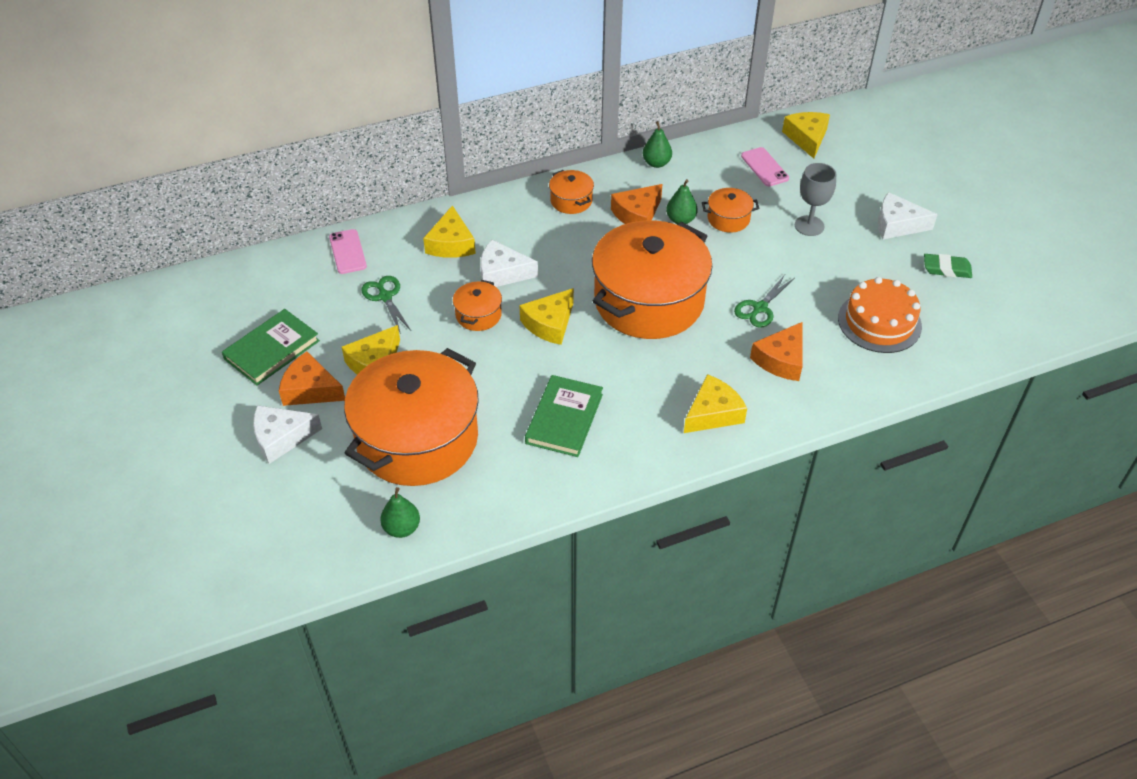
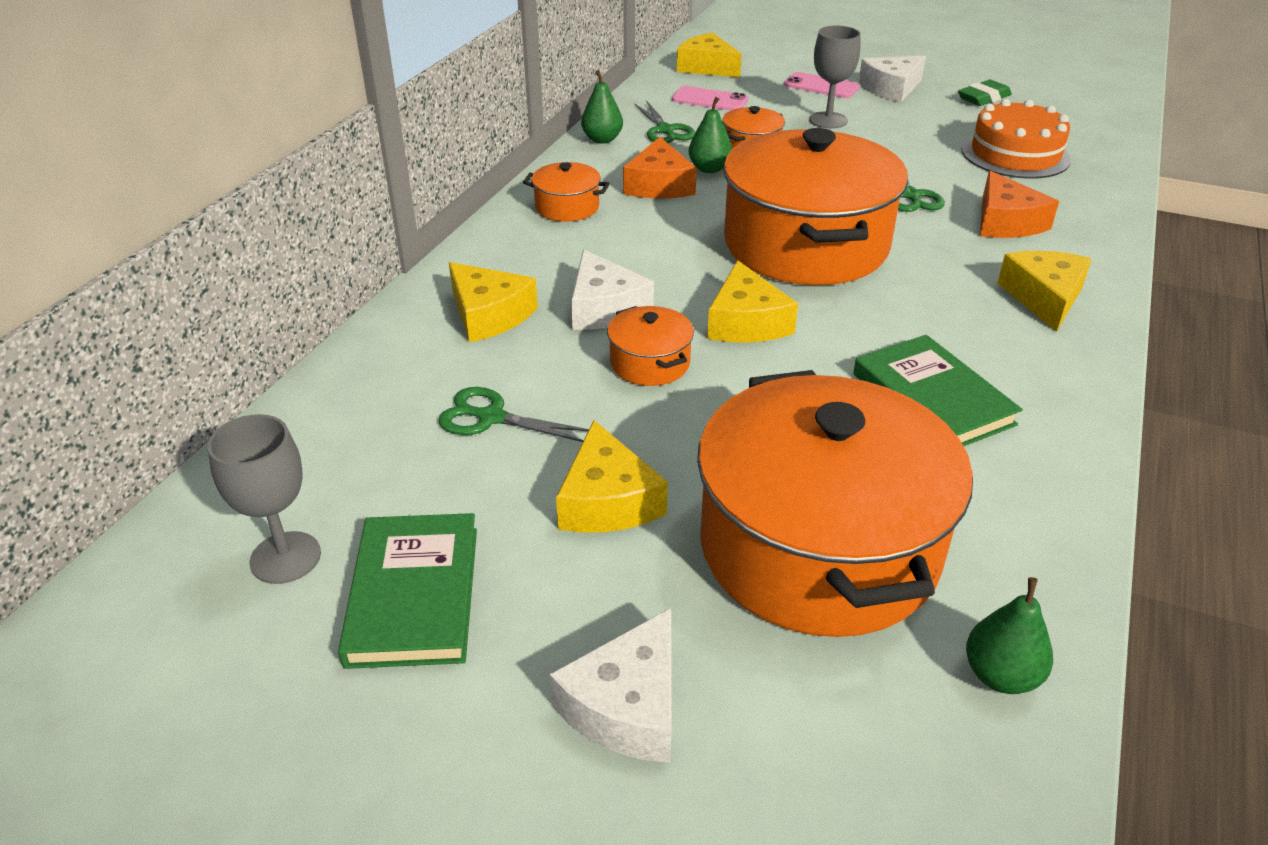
camera: 45 degrees left, 10 degrees down
(253, 305) = (285, 557): none -> grey goblet
(310, 389) = (564, 602): orange cheese -> none
(347, 252) = (349, 401): pink phone -> pink phone (821, 86)
(502, 273) = (605, 308): white cheese -> white cheese turned 75 degrees counterclockwise
(701, 176) = (665, 130): none -> green scissors

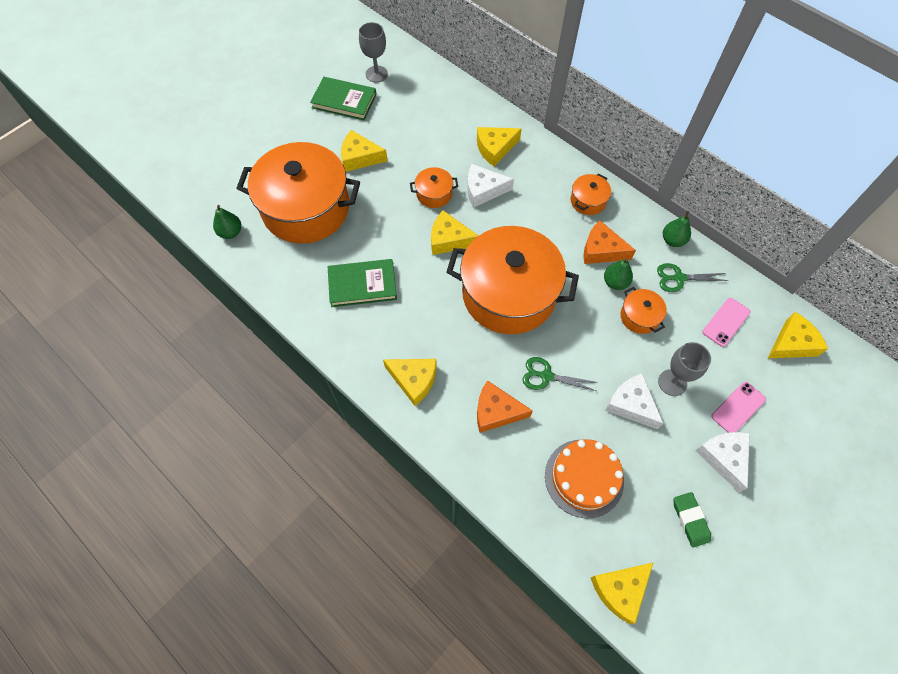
camera: 110 degrees right, 25 degrees up
(491, 417) = (422, 135): green scissors -> none
(627, 706) = (276, 140): white cheese -> white cheese (631, 404)
(1107, 122) = (620, 590): none -> yellow cheese

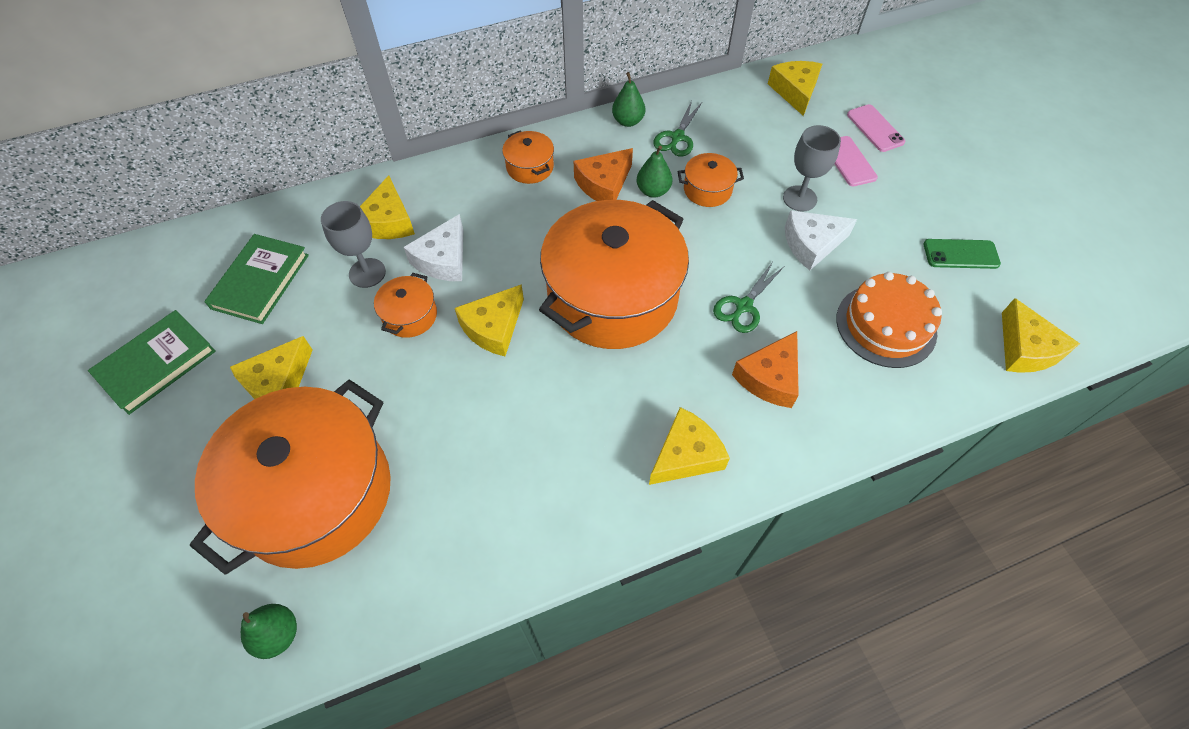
camera: 65 degrees left, 5 degrees down
(362, 285) = (501, 463): green book -> green book (260, 281)
(376, 74) = (145, 303): grey goblet -> grey goblet (367, 273)
(690, 520) = (960, 254): green eraser -> green phone
(723, 458) = (900, 197): white cheese -> none
(726, 322) = (748, 126): pink phone -> pink phone (875, 128)

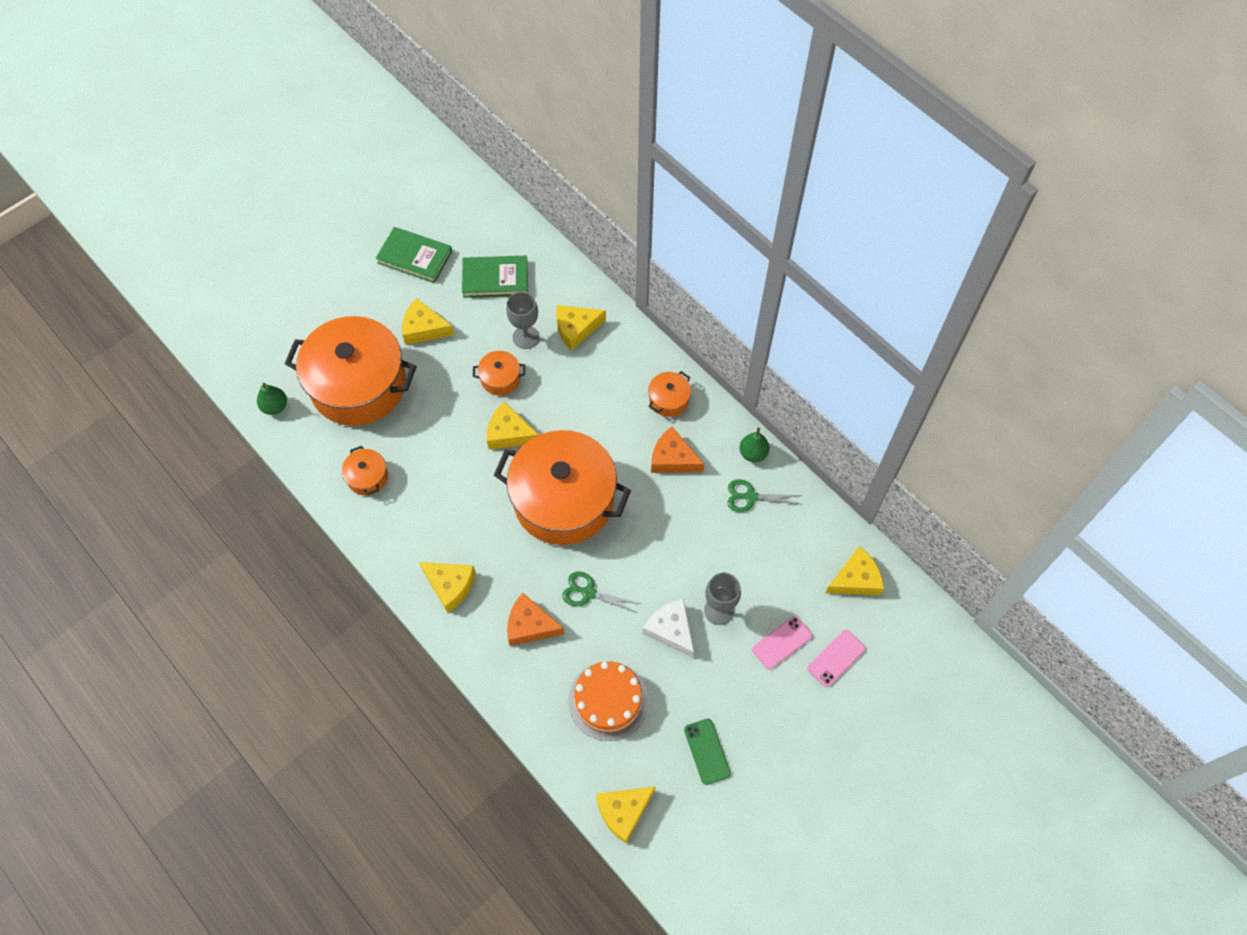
camera: 70 degrees right, 5 degrees up
(443, 259) = (555, 378): white cheese -> none
(653, 191) = (680, 496): green pear -> none
(707, 190) = (699, 536): orange pot -> orange pot (367, 477)

